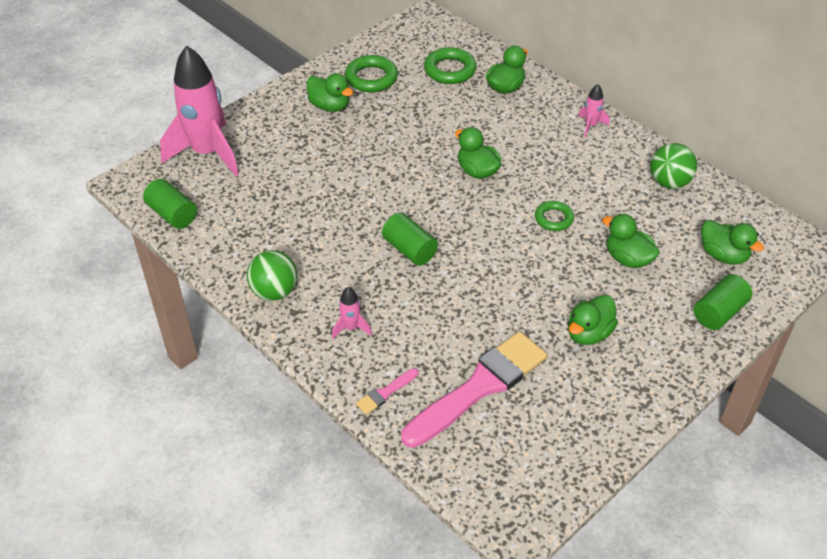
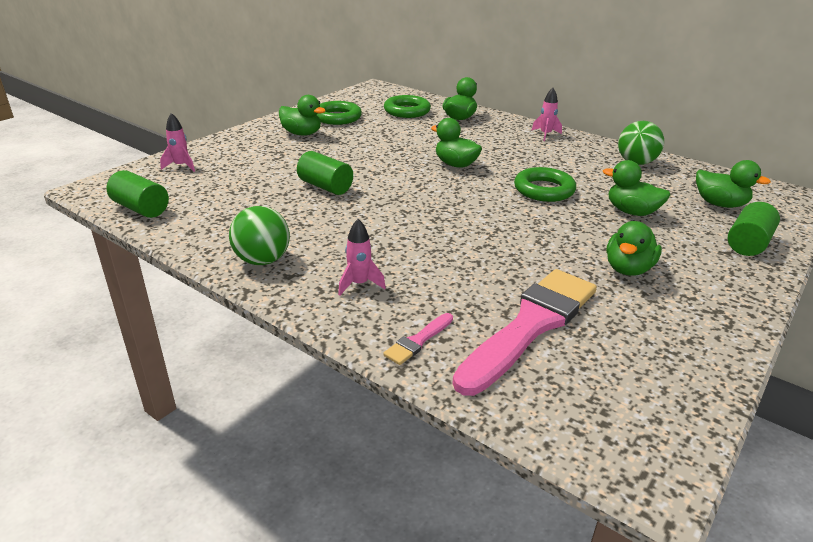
camera: 10 degrees left, 15 degrees down
(207, 153) = (181, 166): pink rocket -> pink rocket, size x0.42
(409, 249) = (407, 219): green cylinder -> green cylinder (325, 187)
(554, 218) = (544, 190): green ring -> green ring, size x1.54

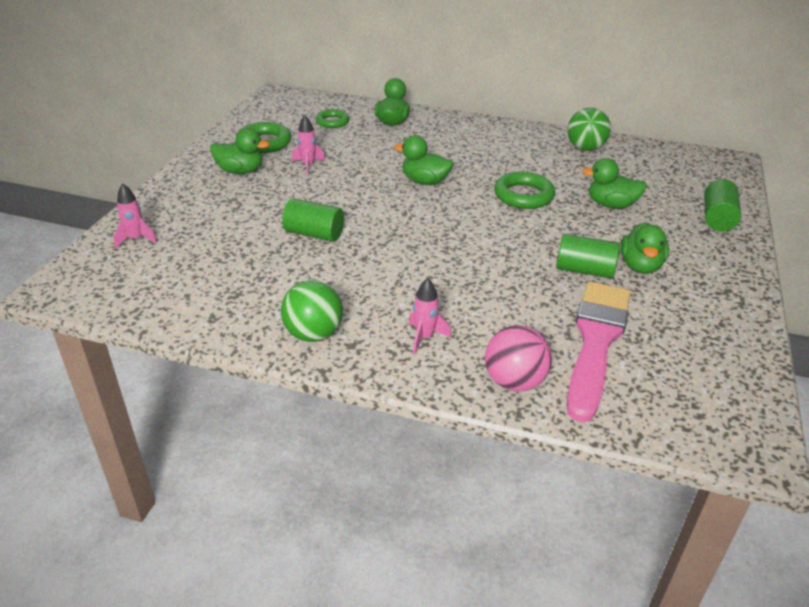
camera: 20 degrees left, 5 degrees up
(141, 208) = (134, 302): green cylinder -> green cylinder (584, 270)
(407, 111) = (332, 122): green ring -> green ring, size x0.65
(418, 341) = (514, 381): pink brush -> pink ball
(545, 135) = (487, 129): pink rocket -> pink rocket (308, 165)
(719, 204) = (676, 181): green duck -> none

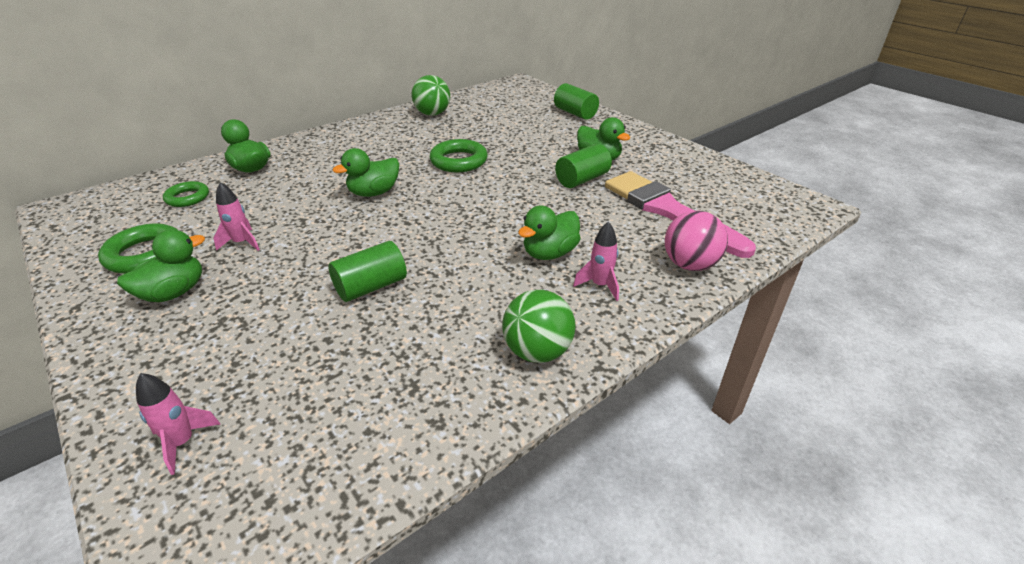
camera: 55 degrees left, 0 degrees up
(611, 205) = (516, 136): green duck -> green duck (549, 253)

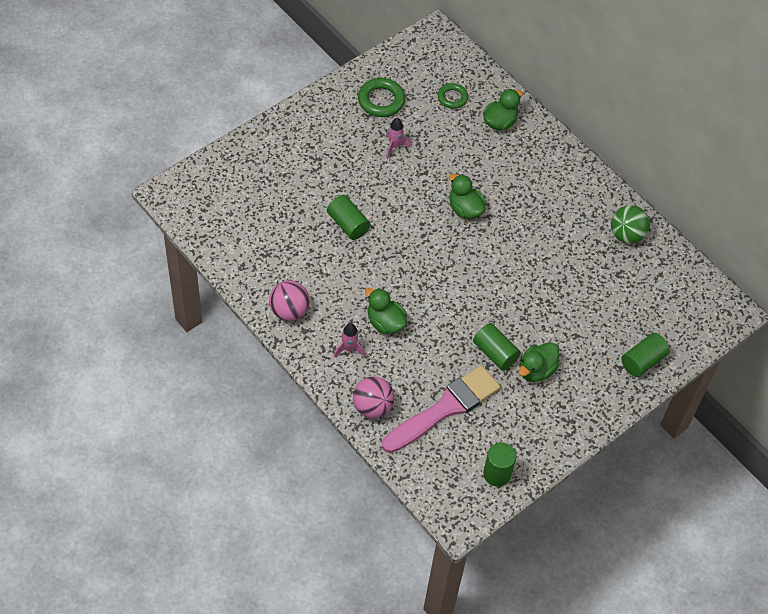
camera: 85 degrees right, 20 degrees up
(173, 293) = (342, 128): green duck -> none
(182, 442) = (235, 170): pink rocket -> none
(459, 161) = (523, 262): green ring -> none
(537, 351) = (289, 311): green ball -> pink ball
(737, 182) = (497, 474): none -> green cylinder

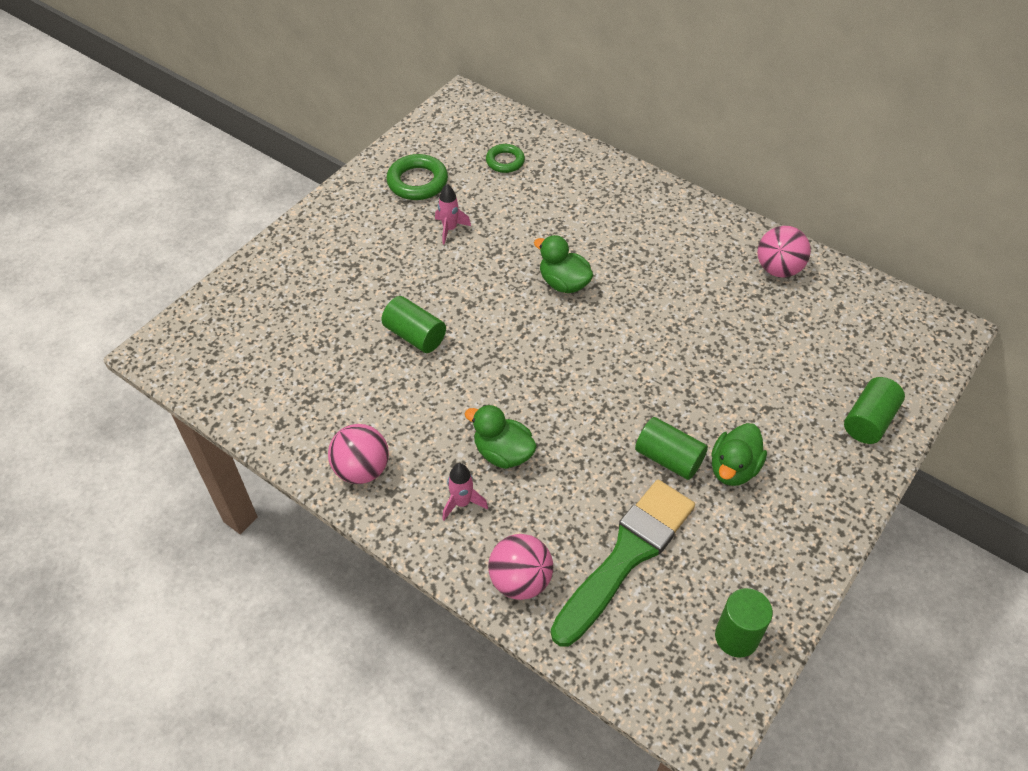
camera: 10 degrees left, 5 degrees down
(445, 408) = (626, 556): pink brush -> green brush
(500, 122) = (572, 175): green duck -> none
(626, 235) = (778, 269): green ball -> pink ball

